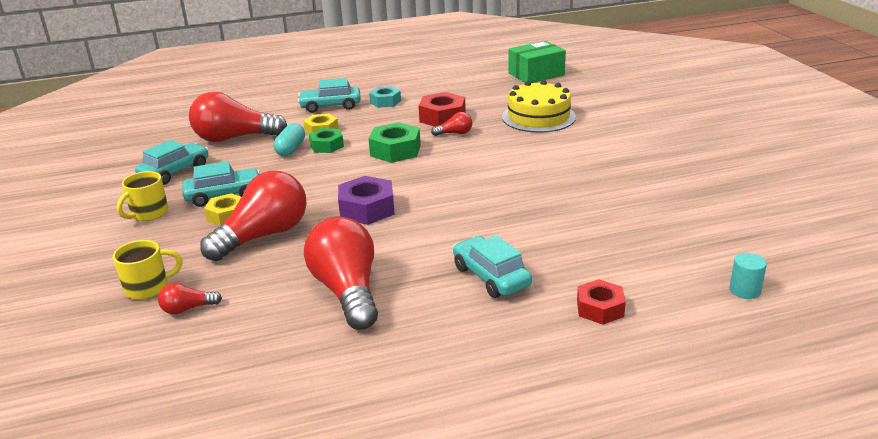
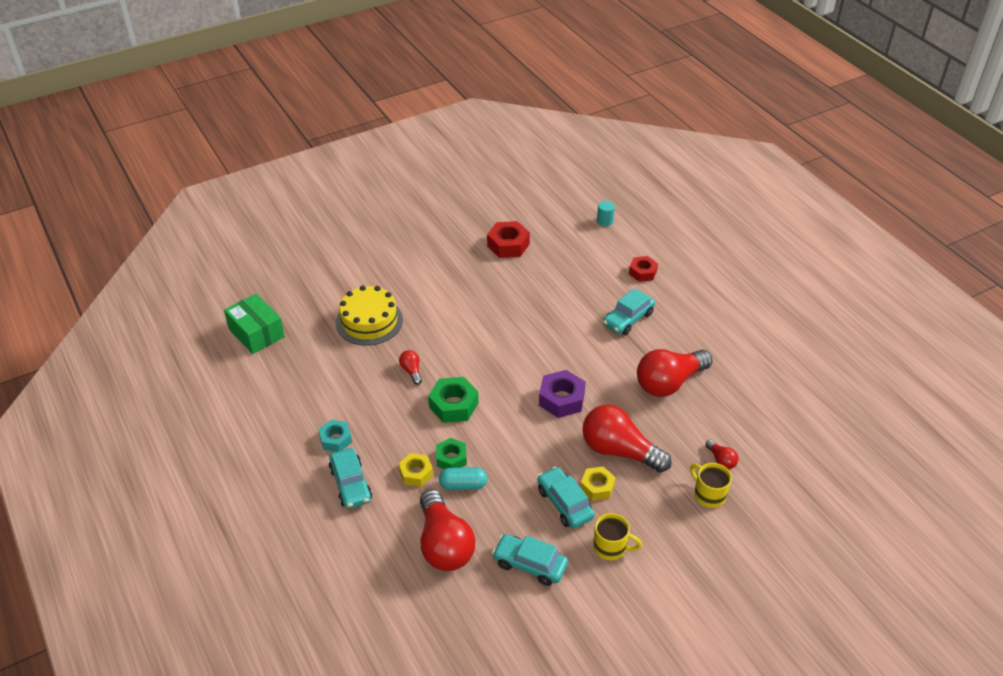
camera: 105 degrees left, 15 degrees up
(442, 117) = (375, 386): red nut -> red nut (508, 245)

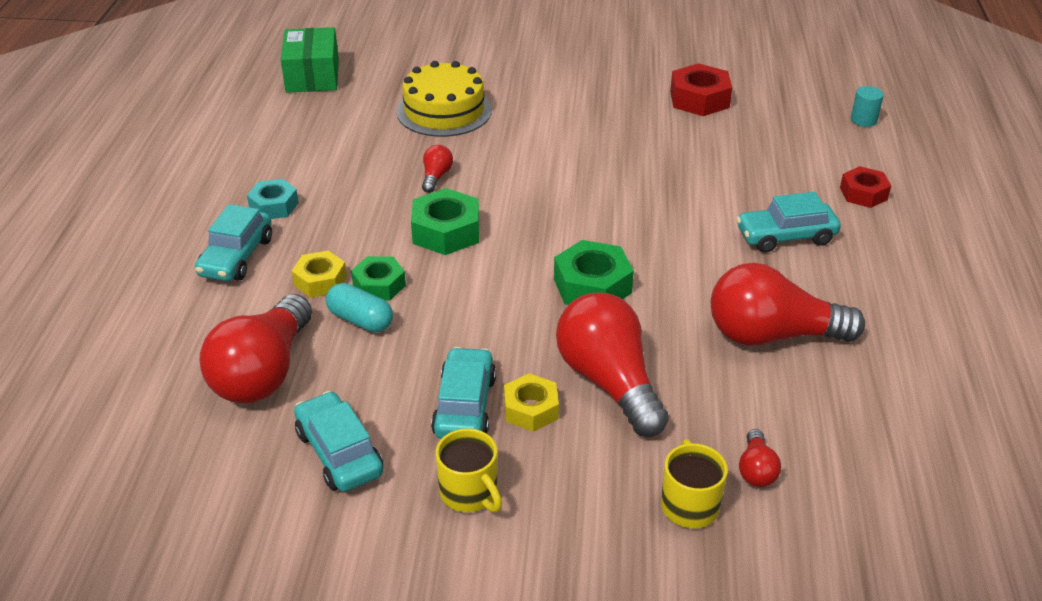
camera: 35 degrees right, 5 degrees down
(561, 399) = (592, 286): purple nut -> green nut

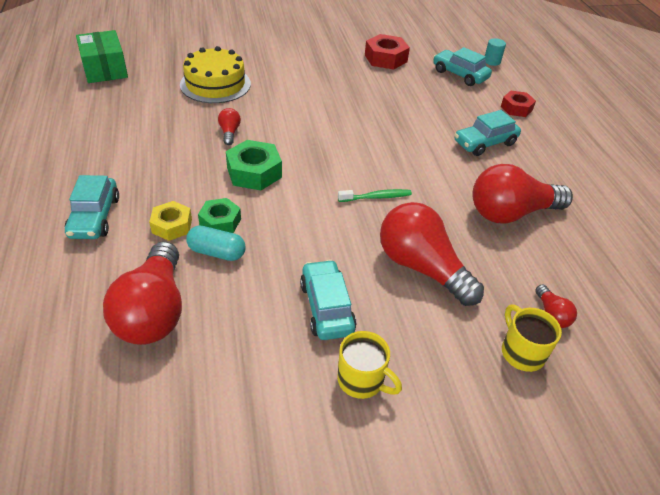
camera: 20 degrees left, 5 degrees up
(274, 206) = (111, 171): turquoise nut -> none
(339, 453) = (244, 369): turquoise car -> turquoise car (459, 75)
(530, 409) = (376, 300): yellow nut -> none
(592, 286) = (376, 197): green nut -> green toothbrush

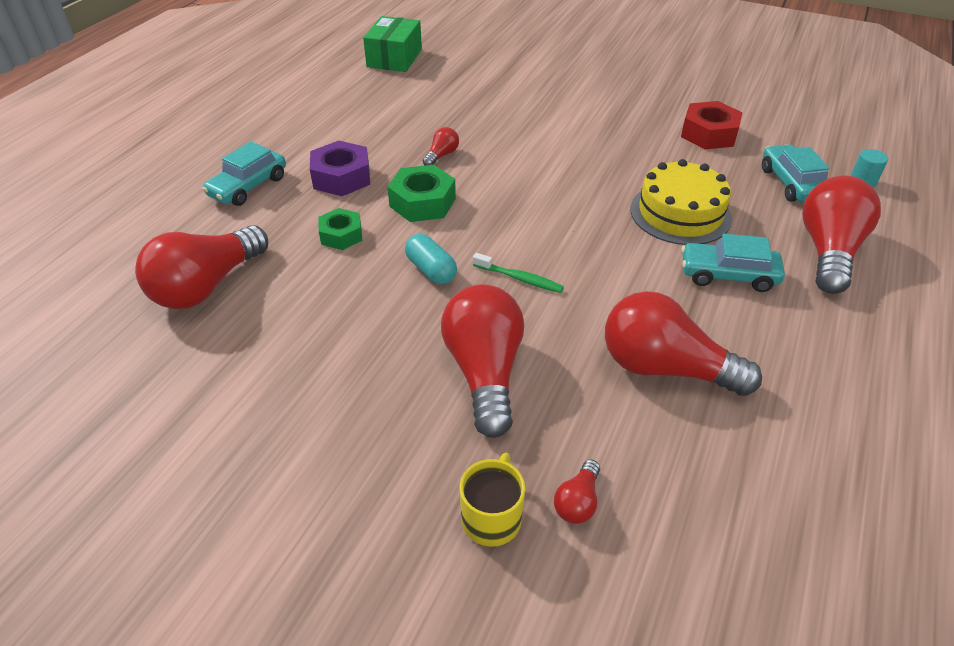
camera: 40 degrees right, 0 degrees up
(169, 178) = (341, 177): none -> purple nut
(172, 225) = (298, 220): yellow nut -> none
(215, 84) = (480, 103): yellow cake -> yellow cake (680, 213)
(217, 252) = (308, 261): turquoise capsule -> turquoise capsule (431, 270)
(326, 307) = (346, 359): turquoise car -> none
(362, 380) = (301, 442): yellow mug -> none
(516, 108) = (828, 251): red nut -> red light bulb

